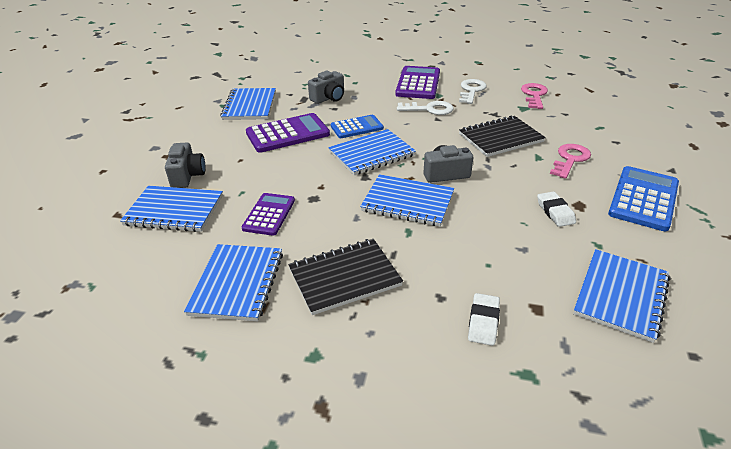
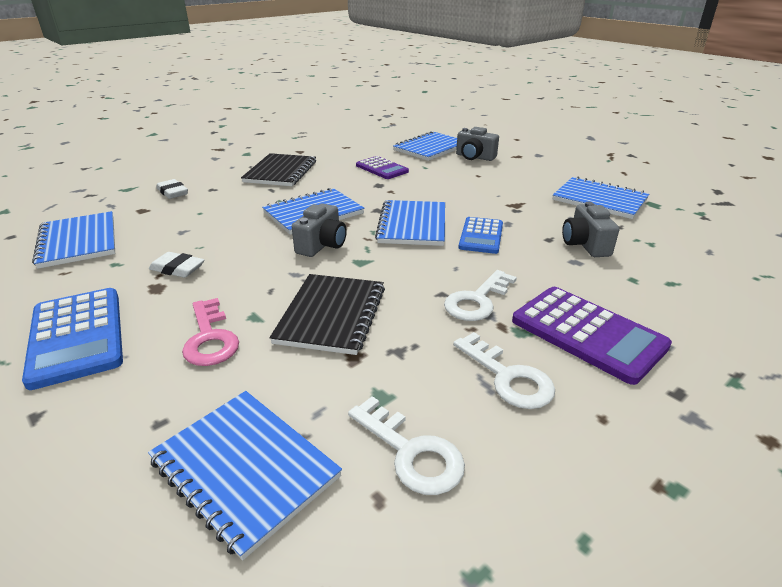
camera: 125 degrees right, 5 degrees down
(237, 283) = (329, 150): blue notebook -> blue notebook (245, 468)
(287, 134) = (507, 201): purple calculator -> none
(534, 95) = (411, 452): pink key -> white key

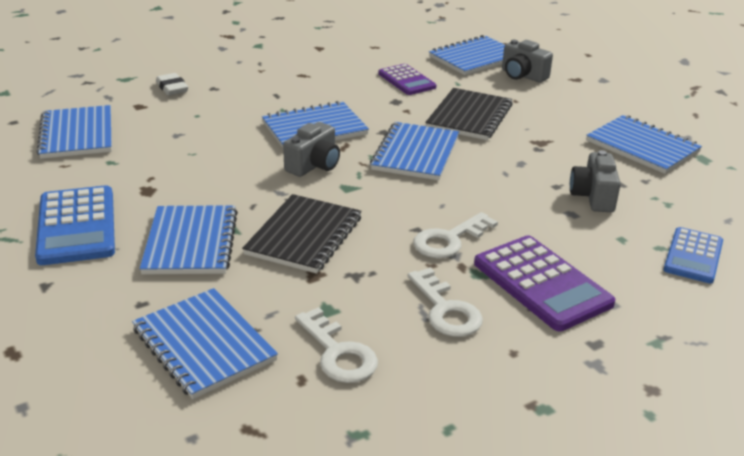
camera: 10 degrees right, 0 degrees up
(177, 269) = (168, 174): white eraser -> none
(210, 338) = (190, 242): pink key -> blue notebook
(280, 172) = (291, 73): black notebook -> black notebook (469, 116)
(481, 236) = (484, 174): blue calculator -> blue calculator (693, 256)

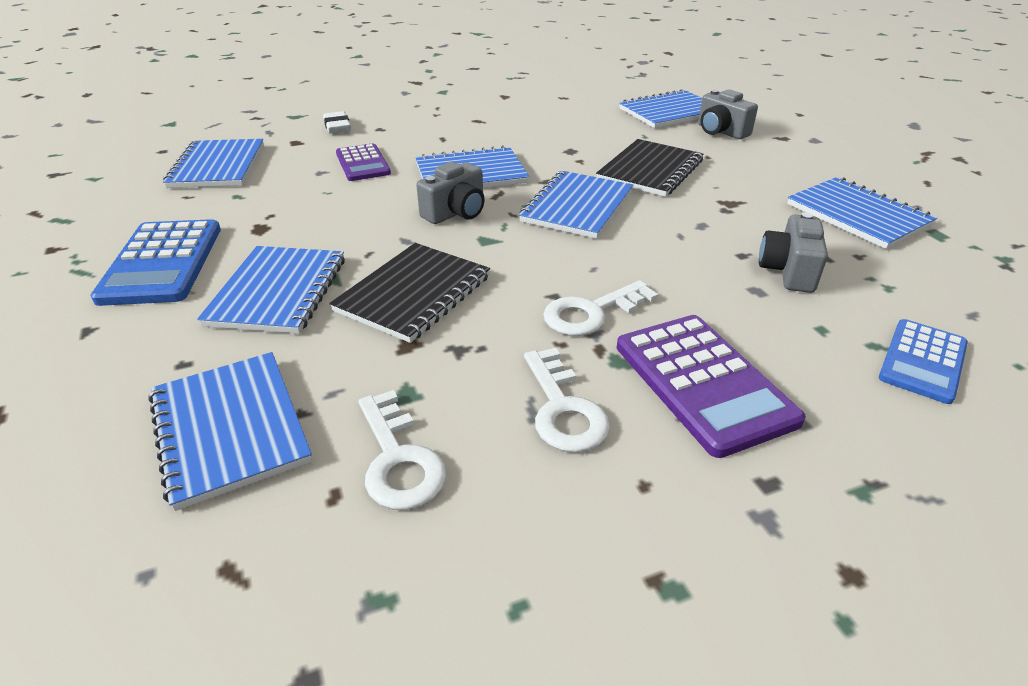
camera: 10 degrees right, 5 degrees up
(406, 80) = (588, 130): purple calculator -> purple calculator (363, 163)

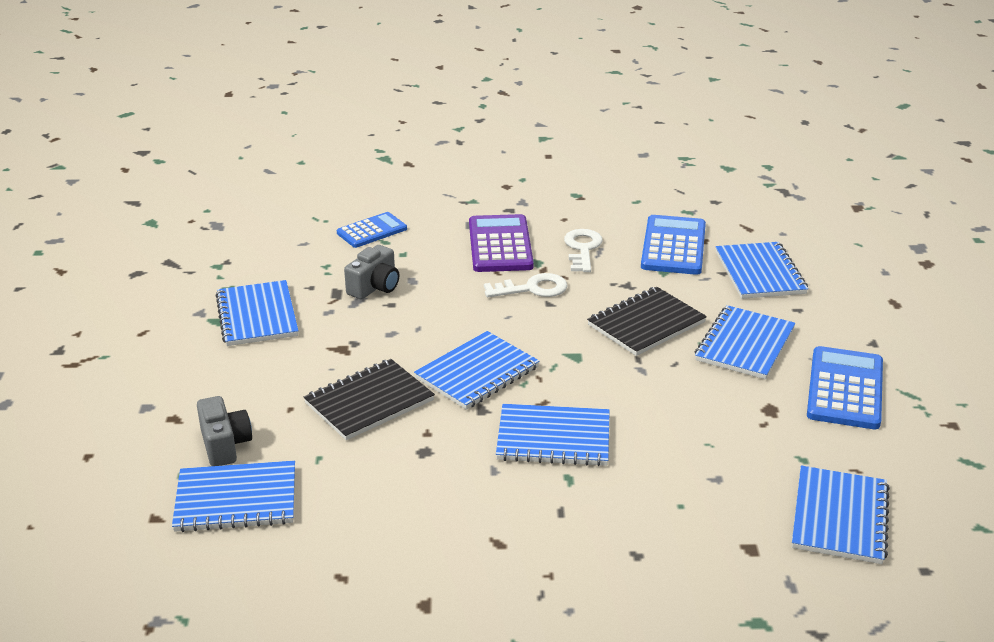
camera: 160 degrees left, 5 degrees down
(337, 126) = (694, 575): white eraser -> none
(363, 163) = (667, 483): purple calculator -> none
(398, 459) = (673, 246): white key -> blue calculator
(456, 213) = (589, 389): grey camera -> none

